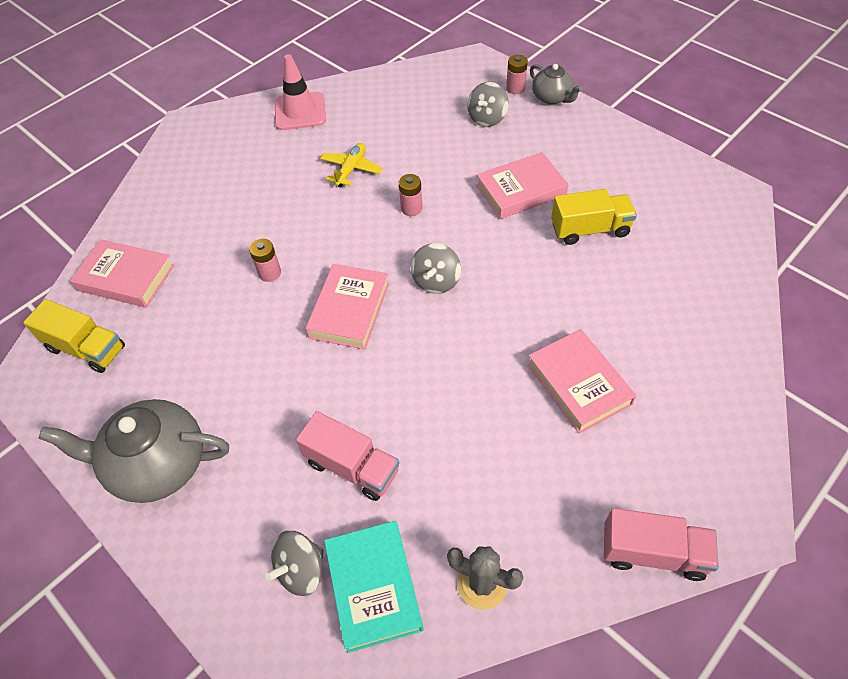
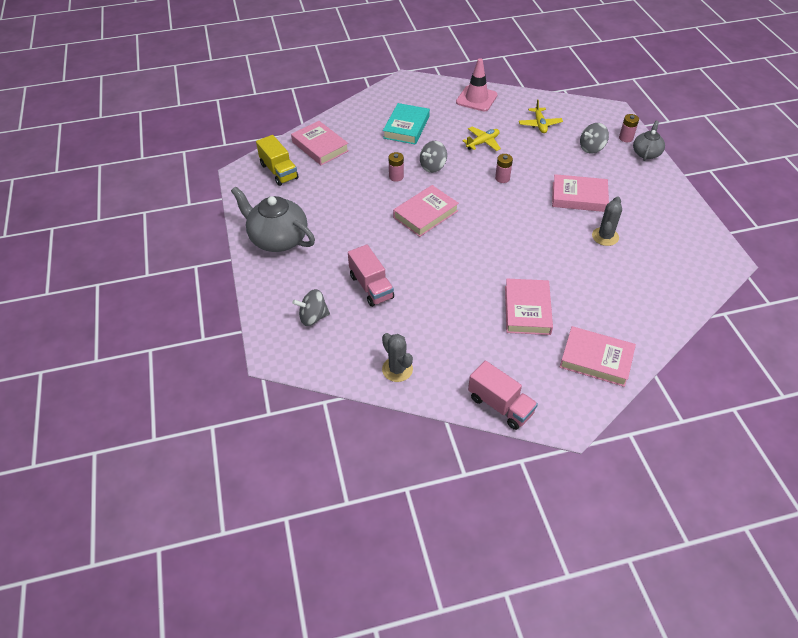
camera: 30 degrees right, 5 degrees down
(373, 587) = (342, 342): turquoise book -> turquoise book (406, 127)
(404, 113) = (539, 124): none -> yellow plane
(436, 281) = (486, 222): grey spinning top -> grey spinning top (433, 166)
(552, 98) = (646, 153): grey teapot -> grey teapot turned 150 degrees counterclockwise
(590, 229) = (605, 236): yellow truck -> grey cactus
(708, 409) = (596, 359): none -> pink book

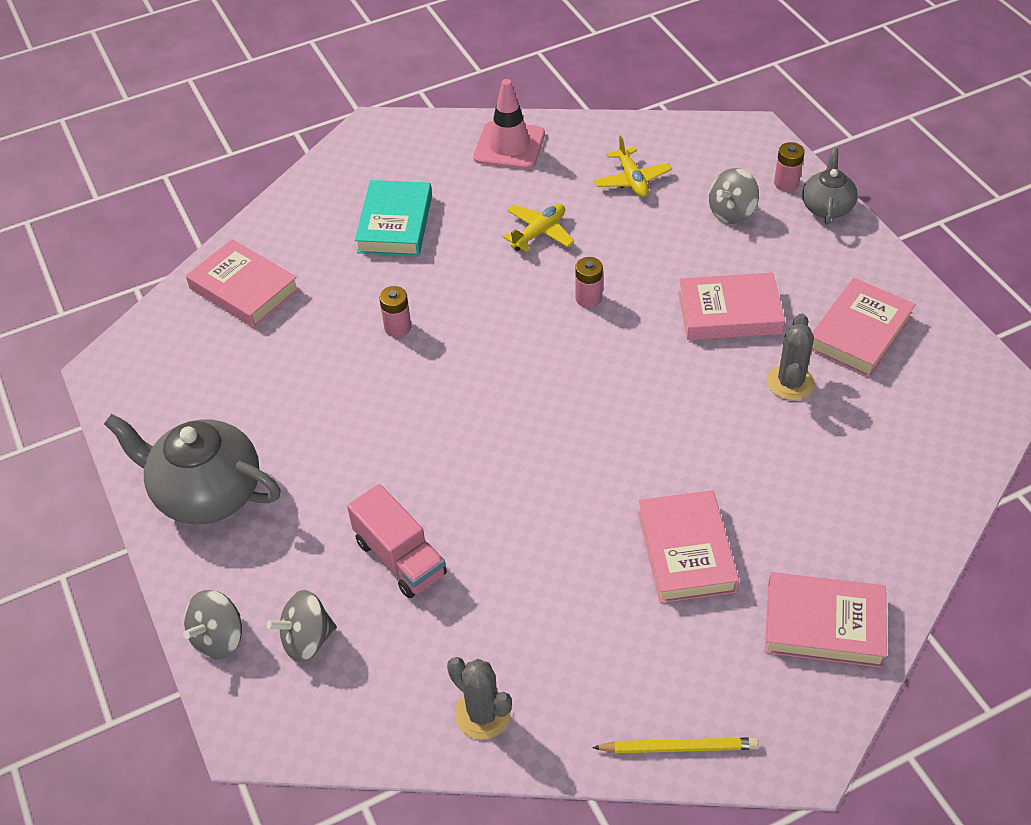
camera: 10 degrees left, 0 degrees up
(279, 171) = (178, 353): yellow truck -> none
(425, 214) = (467, 394): pink book -> pink book (860, 333)
(433, 166) = (460, 296): grey spinning top -> grey spinning top (219, 638)
(500, 405) = (678, 747): pink truck -> yellow pencil

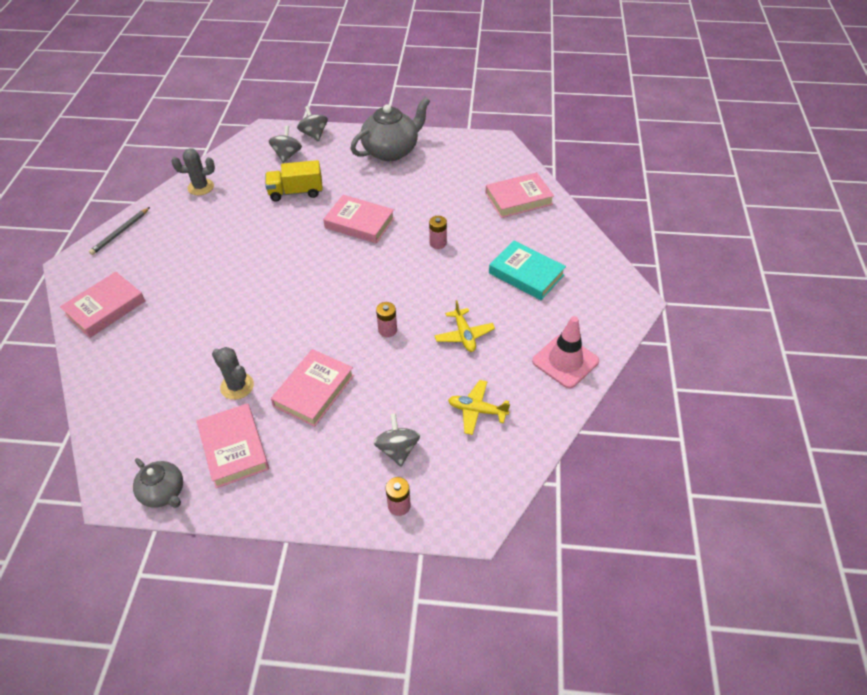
camera: 120 degrees right, 0 degrees up
(400, 558) = (296, 192): pink truck -> yellow truck
(678, 747) = (120, 232): yellow pencil -> grey pencil
(686, 551) = (194, 282): pink book -> pink book (359, 223)
(827, 207) = (353, 514): grey teapot -> grey teapot (164, 492)

